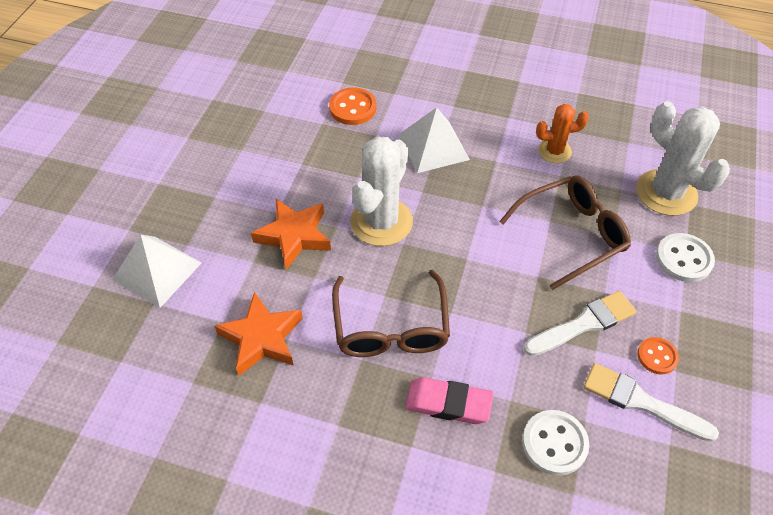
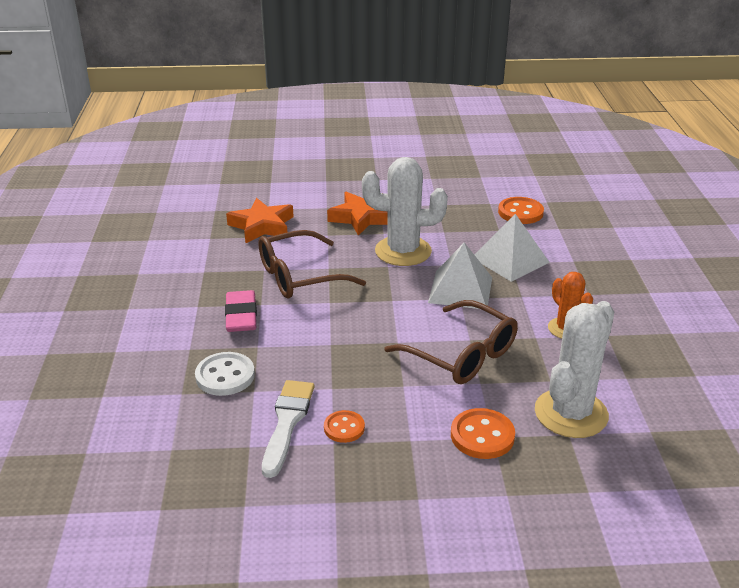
camera: 70 degrees right, 20 degrees down
(157, 271) = (297, 176): white pyramid -> white pyramid (460, 290)
(584, 324) = (358, 376): white brush -> none
(683, 259) = (482, 436): white button -> orange button

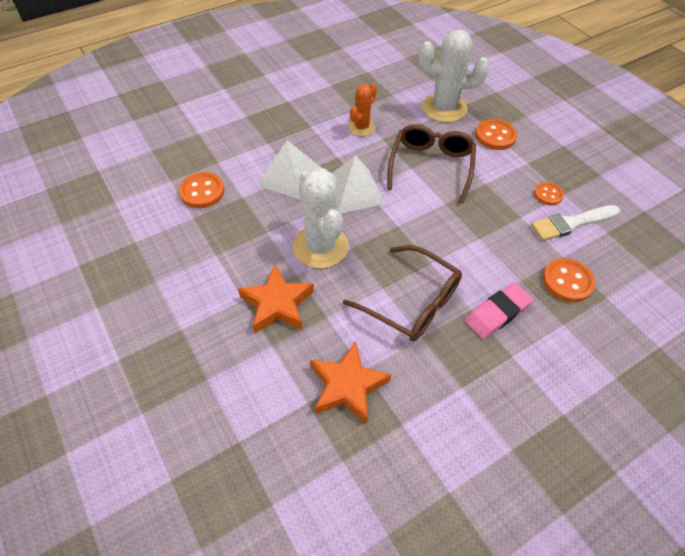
camera: 120 degrees left, 20 degrees up
(225, 376) = (567, 281): white button -> orange button

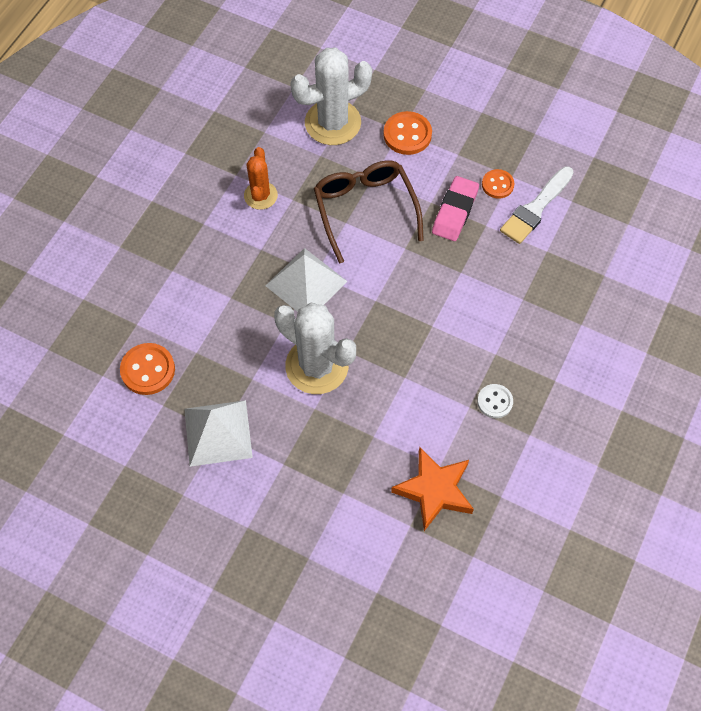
camera: 30 degrees left, 10 degrees up
(277, 304) = (318, 450): orange star -> none
(289, 176) = (227, 300): white pyramid -> white pyramid (218, 432)
(412, 302) = (440, 377): brown glasses -> none
(447, 344) = (495, 402): none -> white button
(497, 313) = (520, 345): pink eraser -> pink eraser (455, 211)
(567, 281) = (563, 277): orange button -> none

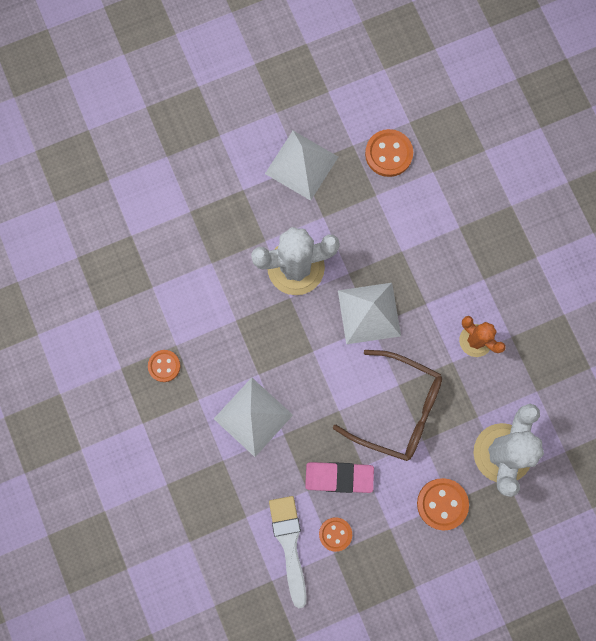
camera: 130 degrees right, 15 degrees up
(434, 490) = (139, 270): orange star -> none
(455, 211) = (339, 477): pink eraser -> pink eraser turned 60 degrees counterclockwise
(469, 303) = (253, 416): none -> white pyramid
(495, 402) = (164, 366): white button -> orange button

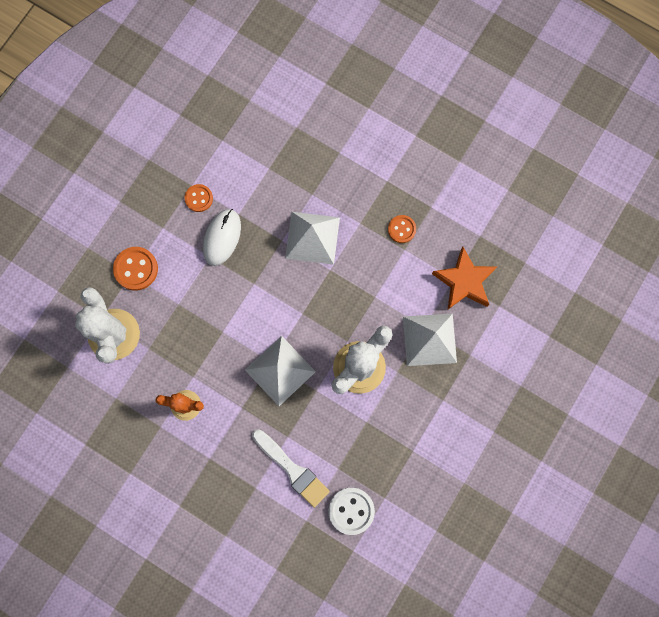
camera: 145 degrees right, 0 degrees up
(145, 278) = (464, 281): none -> orange star
(289, 544) = (226, 170): white brush -> white brush (292, 469)
(301, 165) = (412, 452): white pyramid -> white pyramid (429, 339)
(339, 477) = (222, 237): pink eraser -> white mouse
(388, 154) = (351, 510): orange button -> white button
(398, 409) = (211, 314): brown glasses -> none

